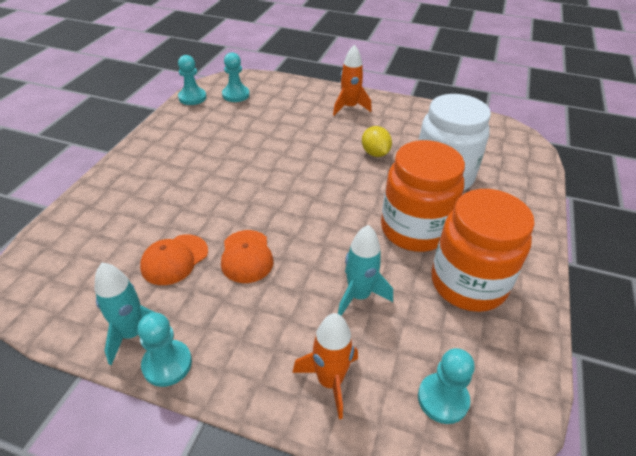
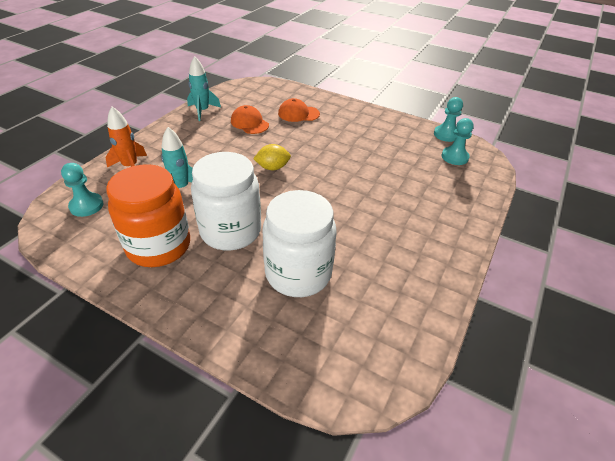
camera: 100 degrees right, 0 degrees up
(167, 364) = (177, 120): turquoise pawn -> none
(246, 256) = (240, 147): orange cap -> orange cap (298, 114)
(349, 107) = (438, 229): orange rocket -> none
(375, 153) = (347, 231): yellow lemon -> yellow lemon (272, 167)
(414, 230) = (230, 231): orange jar -> white jar

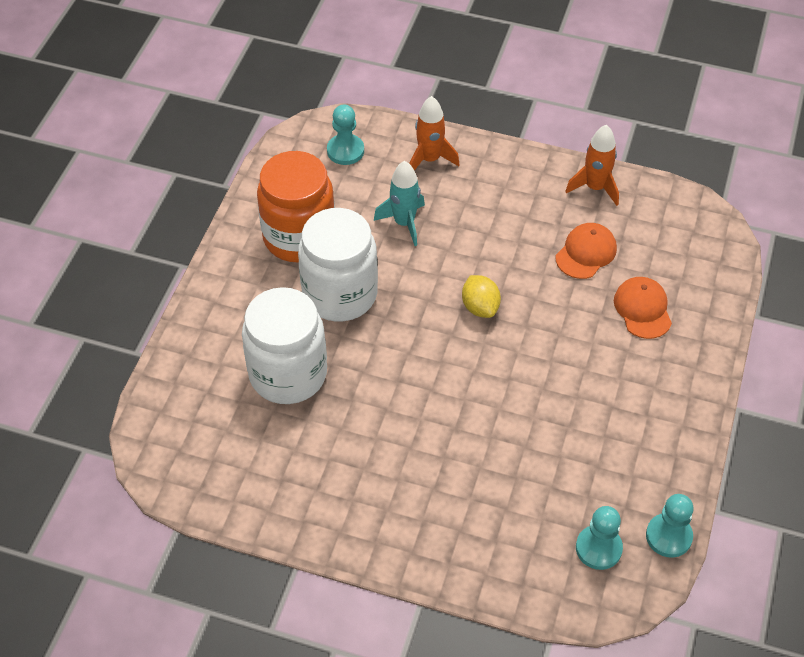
camera: 80 degrees right, 10 degrees up
(202, 111) = (595, 188): turquoise rocket -> orange rocket

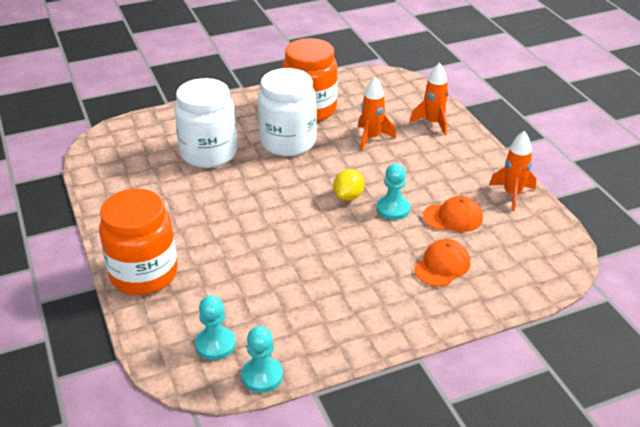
camera: 50 degrees right, 15 degrees down
(345, 151) = (394, 93): turquoise pawn -> turquoise pawn (393, 209)
(404, 223) = (372, 138): turquoise rocket -> orange rocket
(443, 550) = (144, 274): none -> orange jar

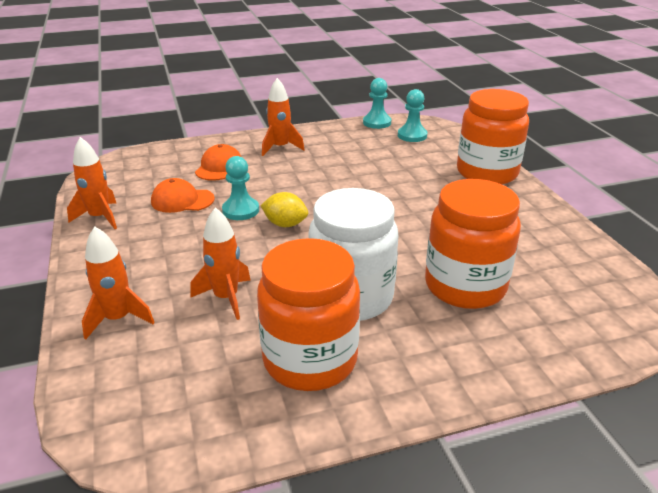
camera: 175 degrees left, 5 degrees down
(209, 153) = (465, 286): white jar -> orange jar
(348, 196) = (285, 224): yellow lemon -> yellow lemon turned 75 degrees clockwise
(385, 306) = (280, 148): none -> orange rocket
(442, 265) = (219, 167): orange cap -> orange cap turned 150 degrees clockwise

